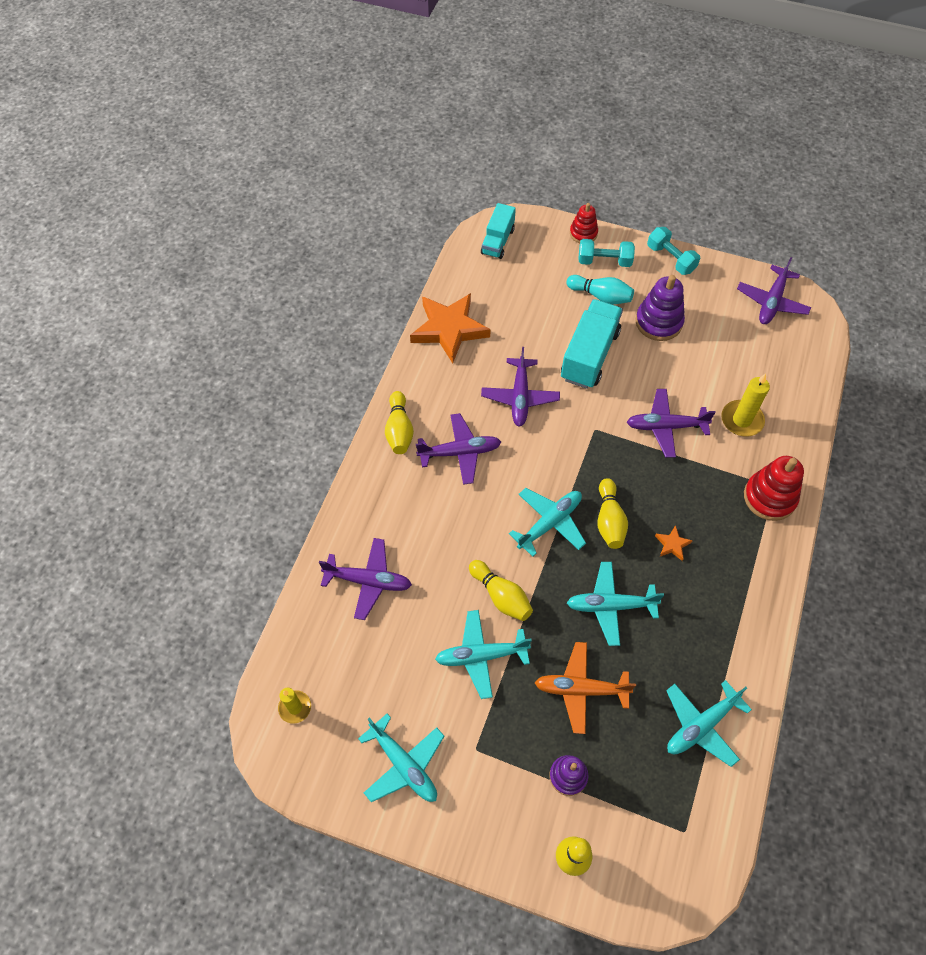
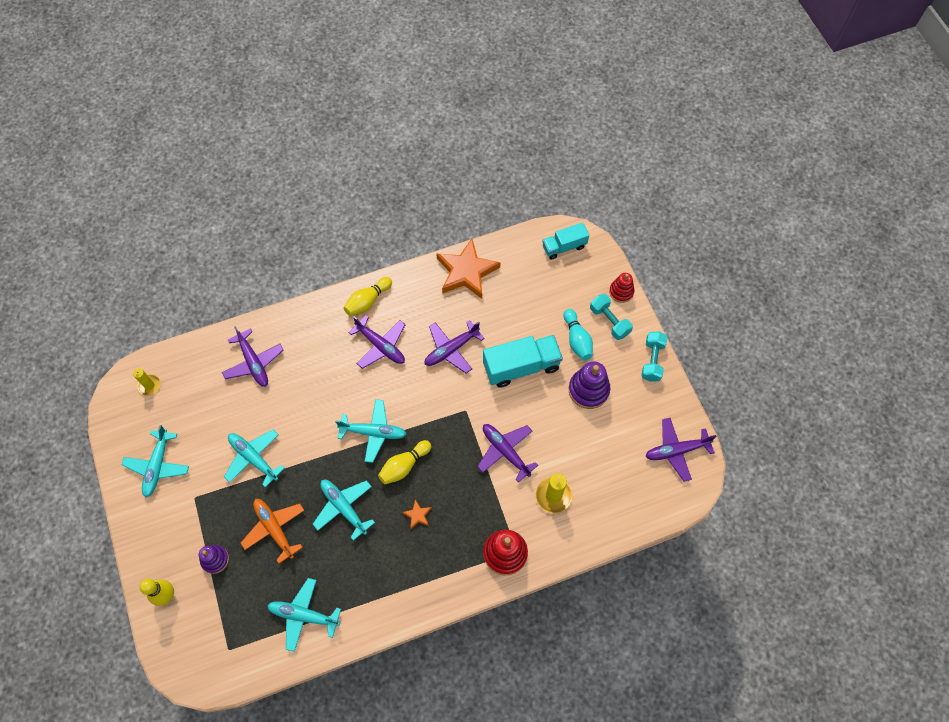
camera: 50 degrees right, 5 degrees up
(501, 596) = (301, 441): yellow bowling pin -> none

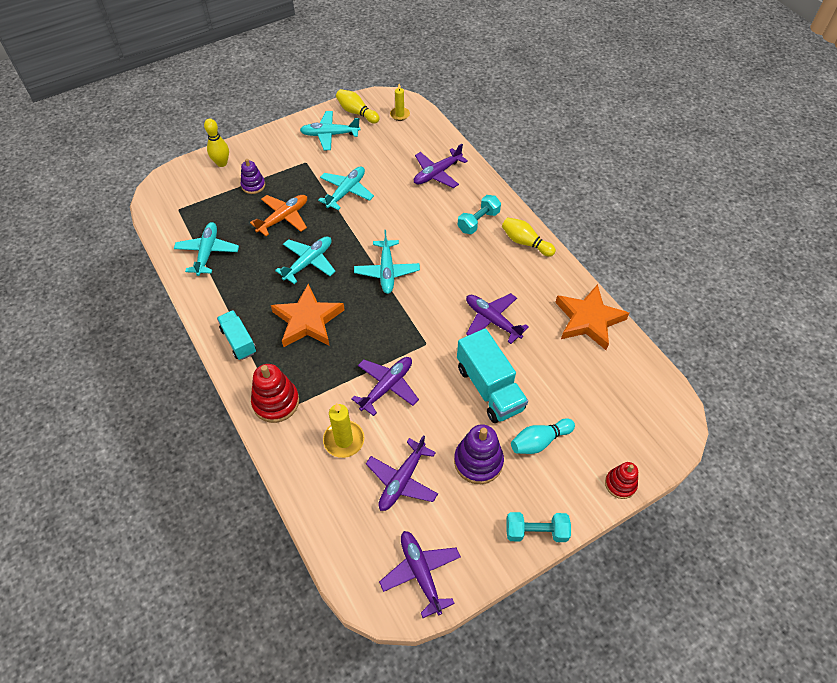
camera: 80 degrees right, 10 degrees down
(381, 346) = (479, 261): purple plane -> purple plane (402, 480)
(404, 466) = (357, 301): yellow bowling pin -> yellow bowling pin (356, 112)
(417, 515) = (308, 320): orange star -> orange star, size x2.44
(564, 247) = (658, 412): turquoise truck -> turquoise truck (238, 341)
(609, 321) = (575, 475): turquoise dumbbell -> turquoise dumbbell (478, 221)

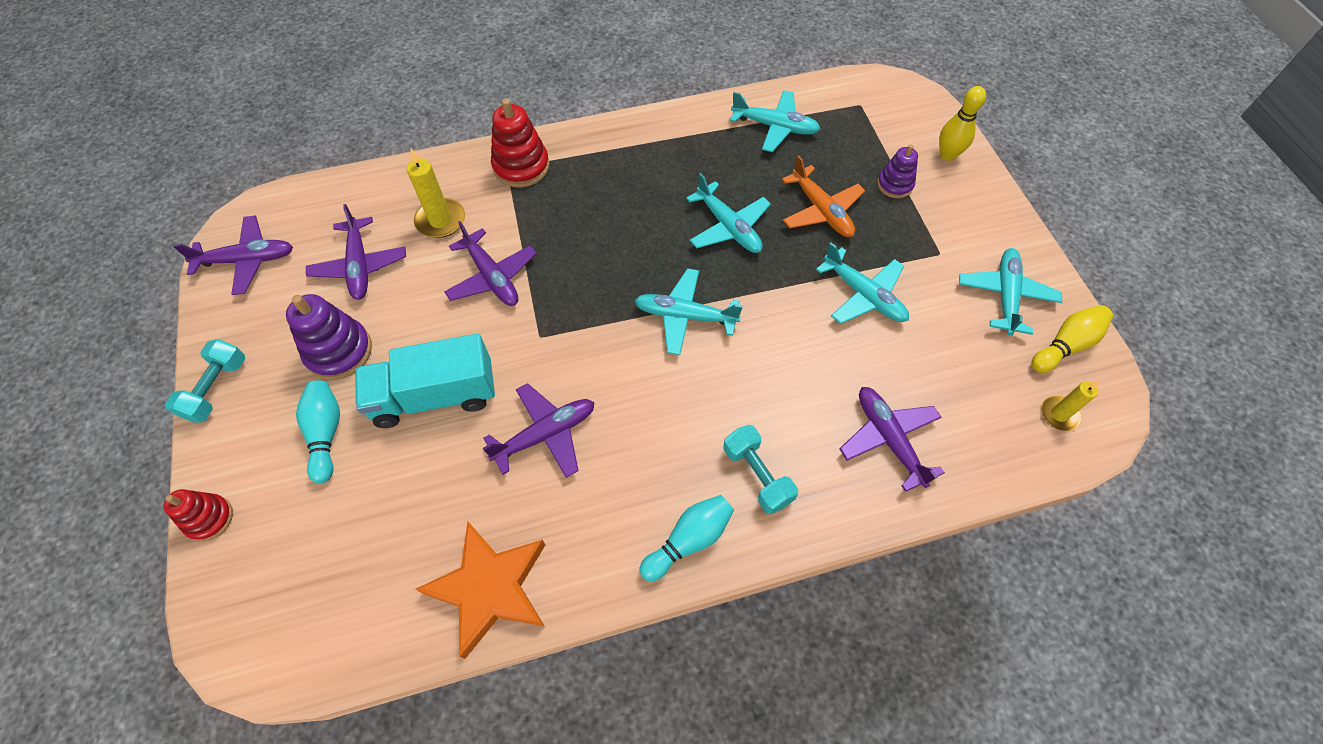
camera: 105 degrees right, 5 degrees up
(238, 341) = (622, 143): turquoise truck -> none
(308, 320) = (628, 212): orange star -> none
(402, 480) = (360, 266): purple plane -> purple plane turned 150 degrees counterclockwise
(525, 242) = (689, 540): yellow bowling pin -> turquoise bowling pin

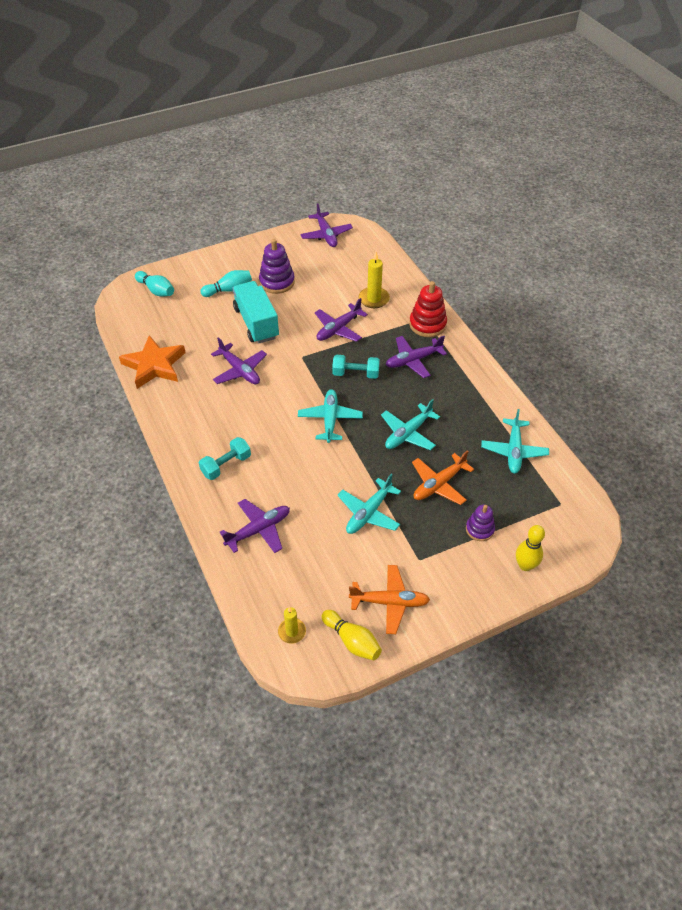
camera: 80 degrees right, 10 degrees down
(209, 518) = (182, 265): red stacking toy -> none
(216, 389) = (248, 247): turquoise dumbbell -> turquoise dumbbell (355, 374)
(360, 266) = (333, 275): purple plane -> purple plane (413, 360)
(689, 540) = (184, 439): turquoise bowling pin -> turquoise bowling pin (156, 290)
(1005, 295) = (390, 602): turquoise plane -> orange plane

